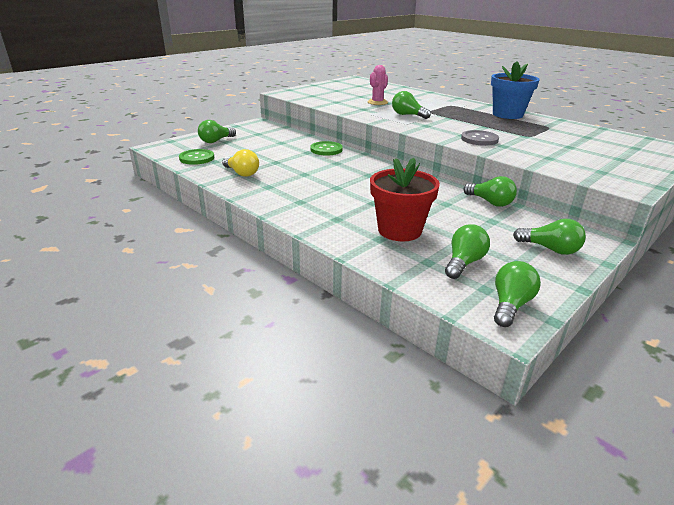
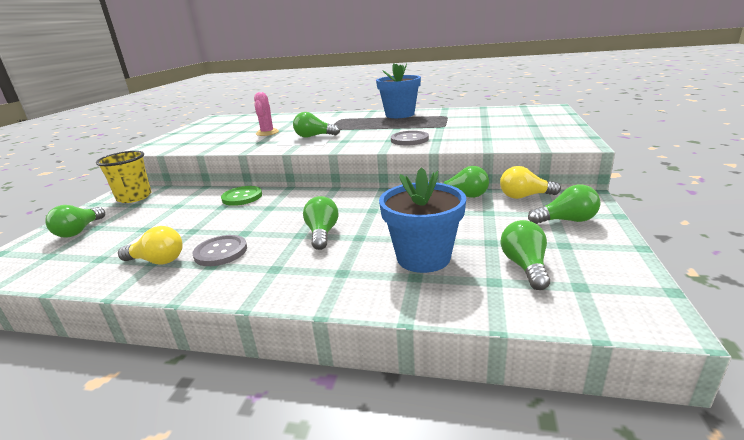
camera: 30 degrees left, 5 degrees down
(197, 158) = (66, 263): green button -> none
(261, 128) = (134, 197): none -> yellow cup
(279, 181) = (221, 252): none -> grey button
(399, 230) = (423, 257): red flower pot -> blue flower pot
(510, 305) = (622, 293): green light bulb -> green light bulb (322, 233)
(544, 220) = (524, 196): none -> yellow light bulb

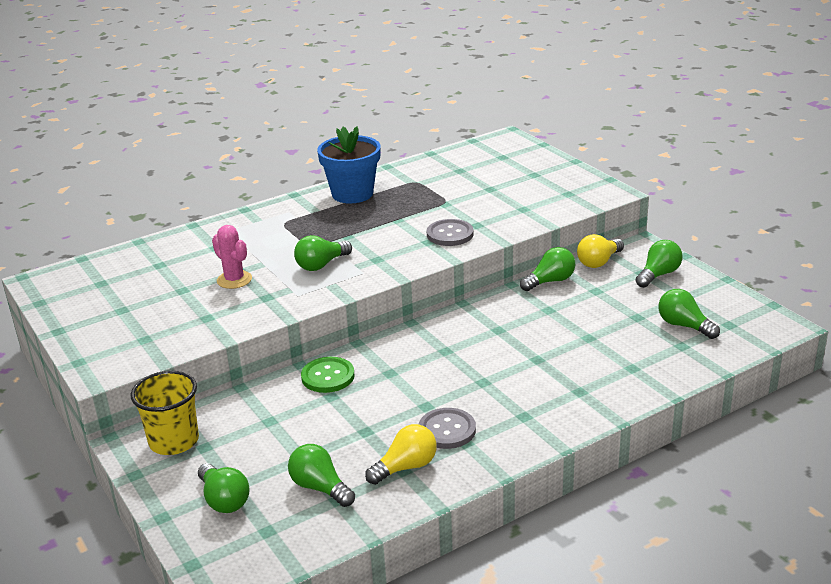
camera: 45 degrees left, 5 degrees up
(322, 233) = (500, 371): green light bulb -> green light bulb (320, 488)
(423, 257) = (614, 351): blue flower pot -> none

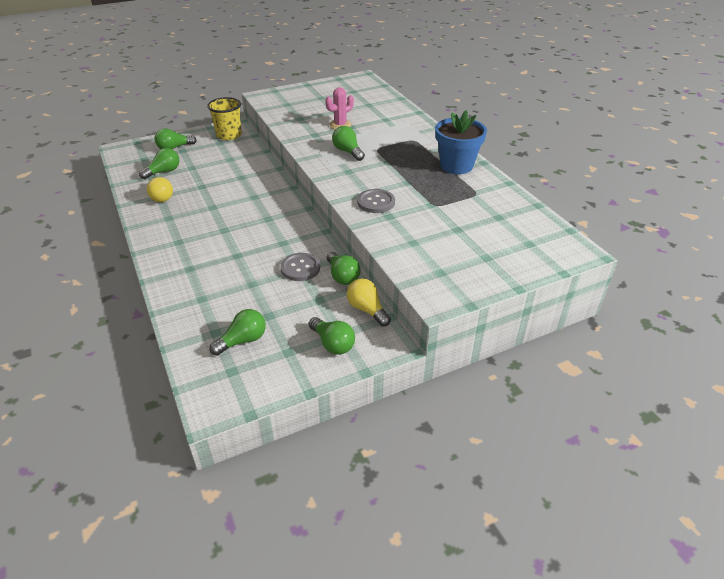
camera: 95 degrees right, 10 degrees up
(328, 376) = (261, 176): green button -> none
(447, 430) = (183, 212): grey button -> grey button (300, 268)

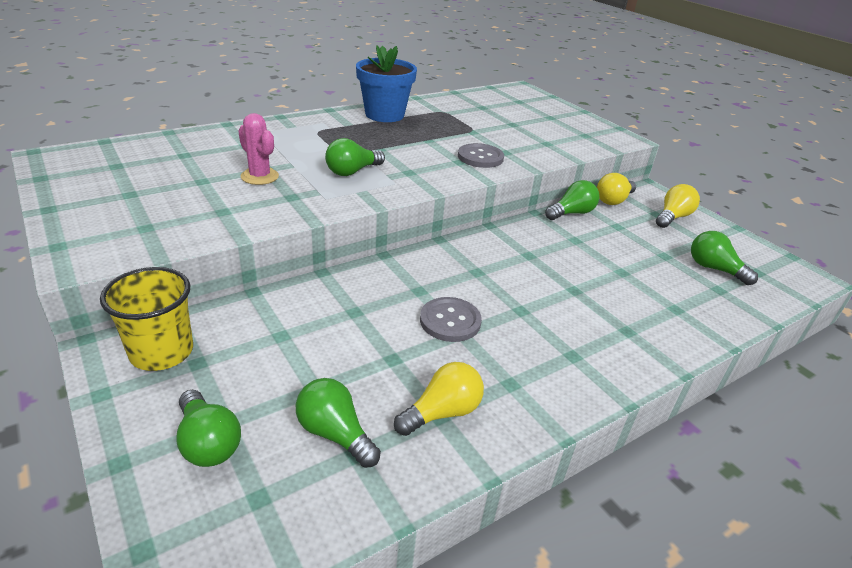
camera: 100 degrees left, 5 degrees down
(300, 268) = (573, 239): grey button -> grey button (450, 321)
(333, 344) = (672, 217): green light bulb -> yellow light bulb

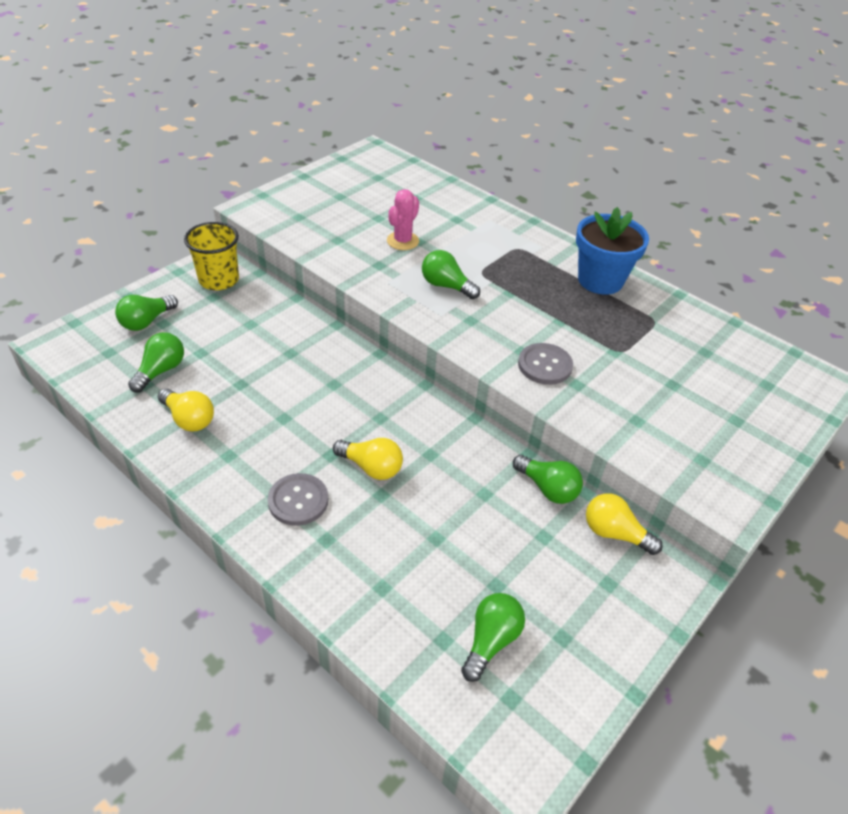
camera: 75 degrees right, 10 degrees up
(450, 321) = (297, 409): grey button -> grey button (298, 500)
(672, 217) = (610, 603): yellow light bulb -> yellow light bulb (371, 467)

